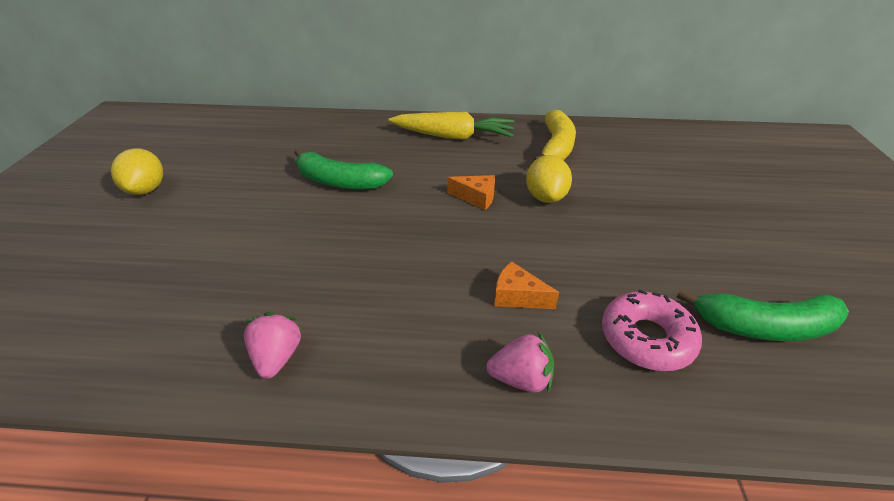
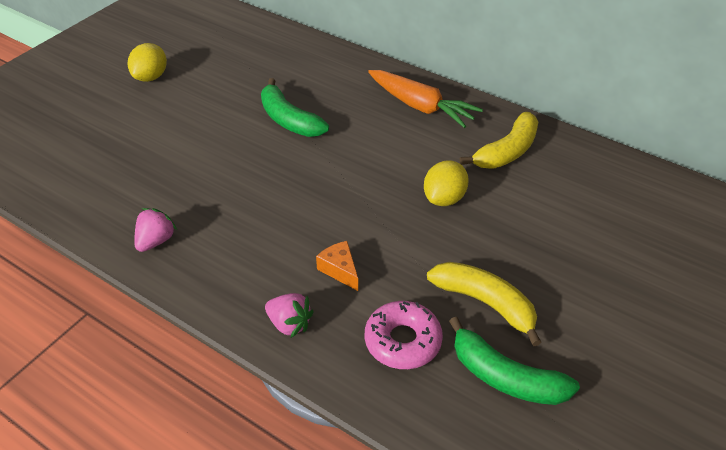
camera: 30 degrees right, 5 degrees up
(453, 136) = (420, 106): yellow carrot -> orange carrot
(476, 198) = (384, 176): orange cheese -> none
(672, 268) = (485, 303): none -> yellow banana

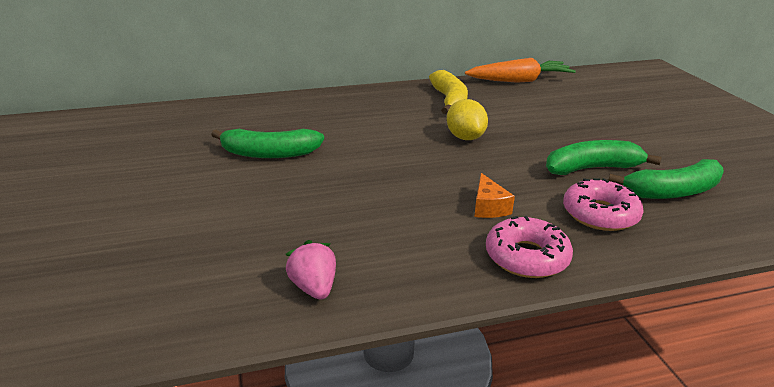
camera: 50 degrees left, 15 degrees down
(151, 77) = (60, 191): yellow lemon -> none
(289, 324) = (526, 257): pink strawberry -> pink donut
(340, 270) = (488, 207): orange cheese -> orange cheese turned 105 degrees counterclockwise
(420, 106) = (353, 105): orange carrot -> orange carrot (519, 81)
(485, 303) = (592, 168): yellow banana -> green banana

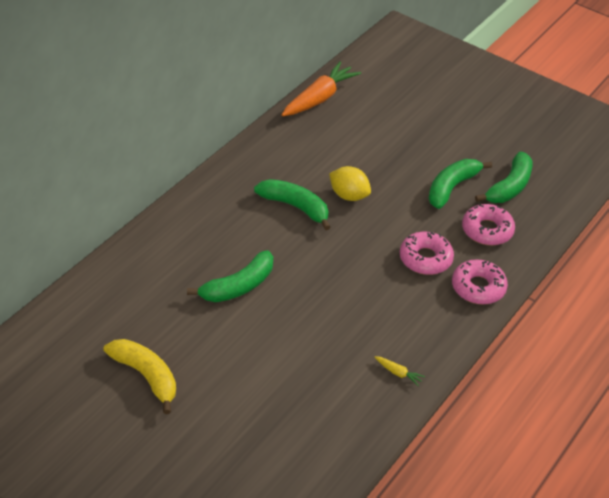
camera: 40 degrees left, 15 degrees up
(314, 288) = (398, 373): pink strawberry -> yellow carrot
(402, 127) = (295, 207): none -> green banana
(449, 101) = (295, 154): yellow banana -> yellow banana (146, 376)
(488, 207) = (425, 259): orange cheese -> pink donut

